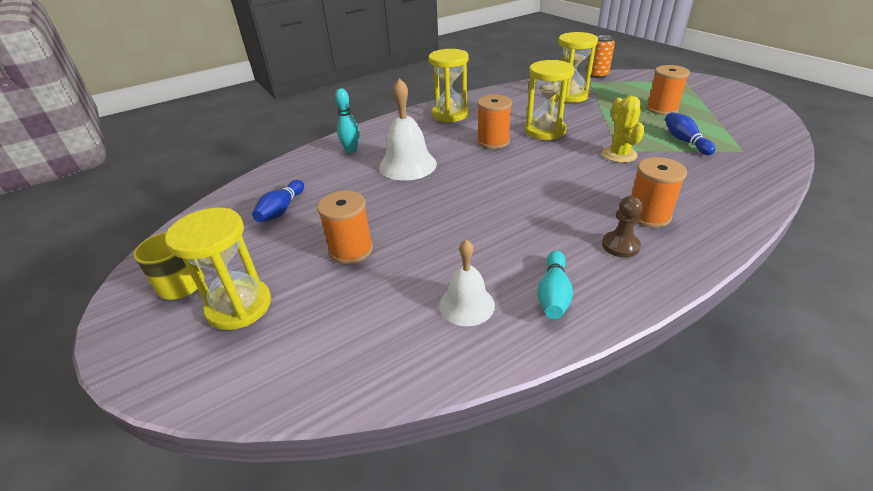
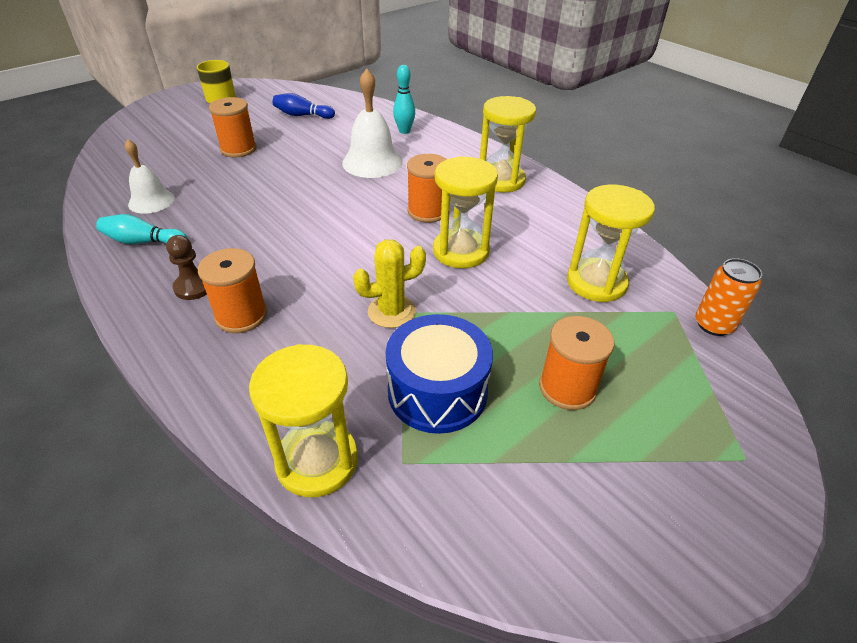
camera: 80 degrees right, 5 degrees up
(239, 306) = (191, 120): yellow hourglass -> yellow hourglass (317, 461)
(685, 141) = (437, 391): blue bowling pin -> blue drum

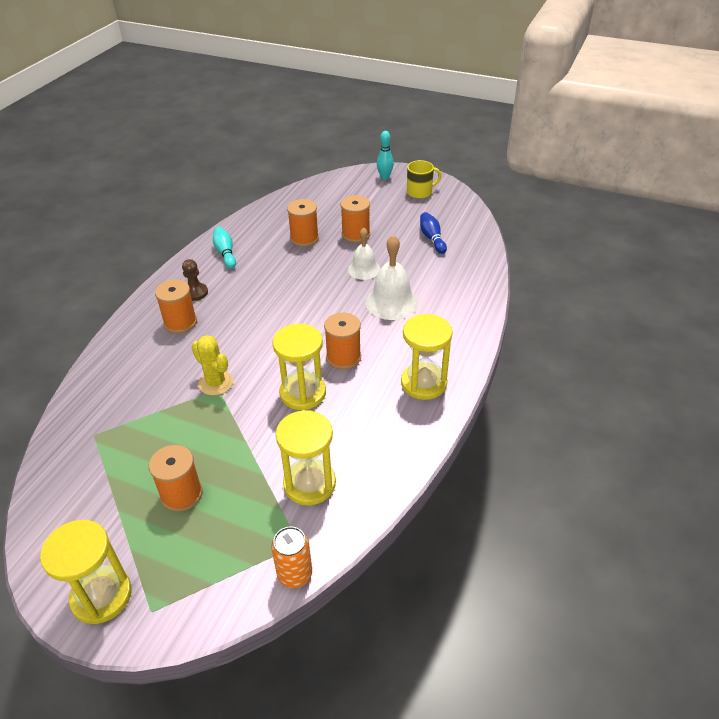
camera: 65 degrees right, 0 degrees up
(151, 201) = (267, 234): white bell -> white bell (364, 269)
(199, 180) = (304, 238): none -> orange spool
(317, 461) = (84, 401): yellow hourglass -> yellow hourglass (101, 596)
(404, 131) = (457, 299): turquoise bowling pin -> turquoise bowling pin (385, 177)
(437, 391) = (152, 430): blue drum -> none

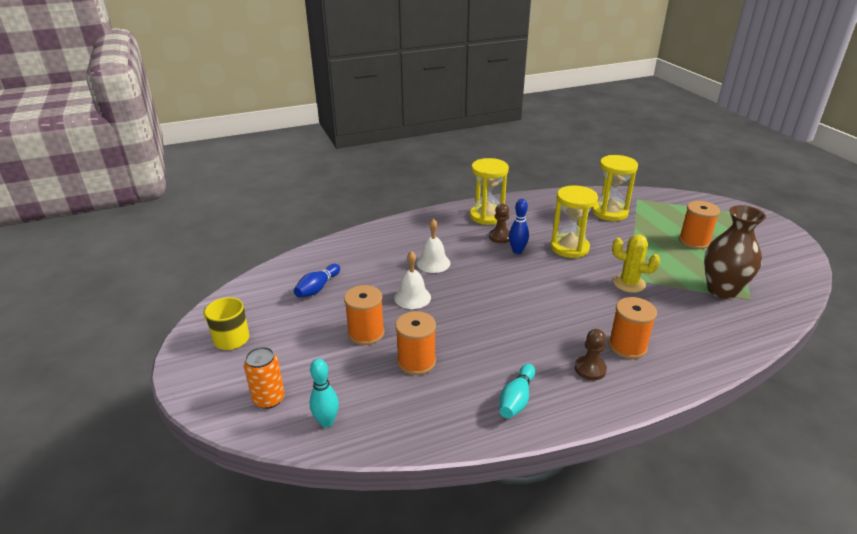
camera: 135 degrees left, 10 degrees down
(101, 596) = (762, 227): yellow hourglass -> none
(125, 429) = (722, 290): none -> brown vase
(216, 383) = (629, 283): yellow cactus -> yellow cactus turned 60 degrees counterclockwise
(294, 574) = (648, 193): orange can -> orange can (269, 399)
(343, 357) = (517, 251): orange spool -> blue bowling pin
(377, 364) = (500, 237): none -> brown pawn
(385, 177) = (217, 384): turquoise bowling pin -> turquoise bowling pin (326, 422)
(391, 302) = (433, 263): white bell -> white bell, size x0.65

